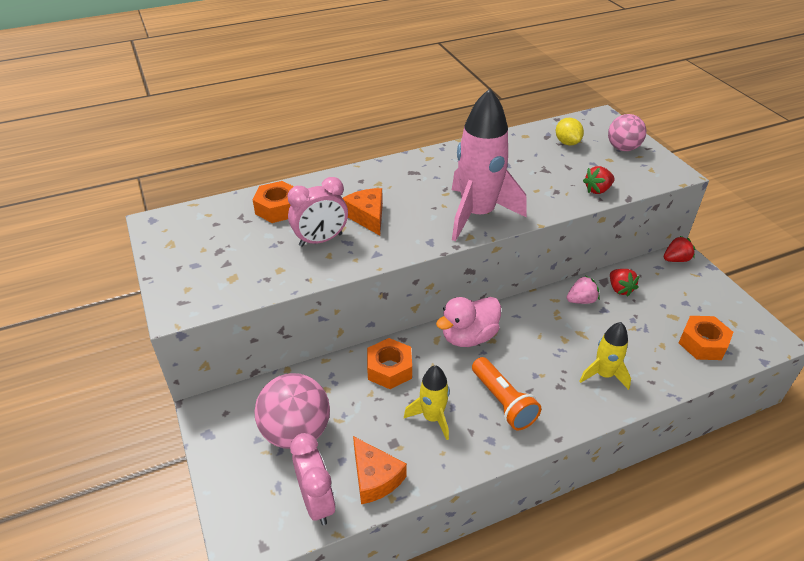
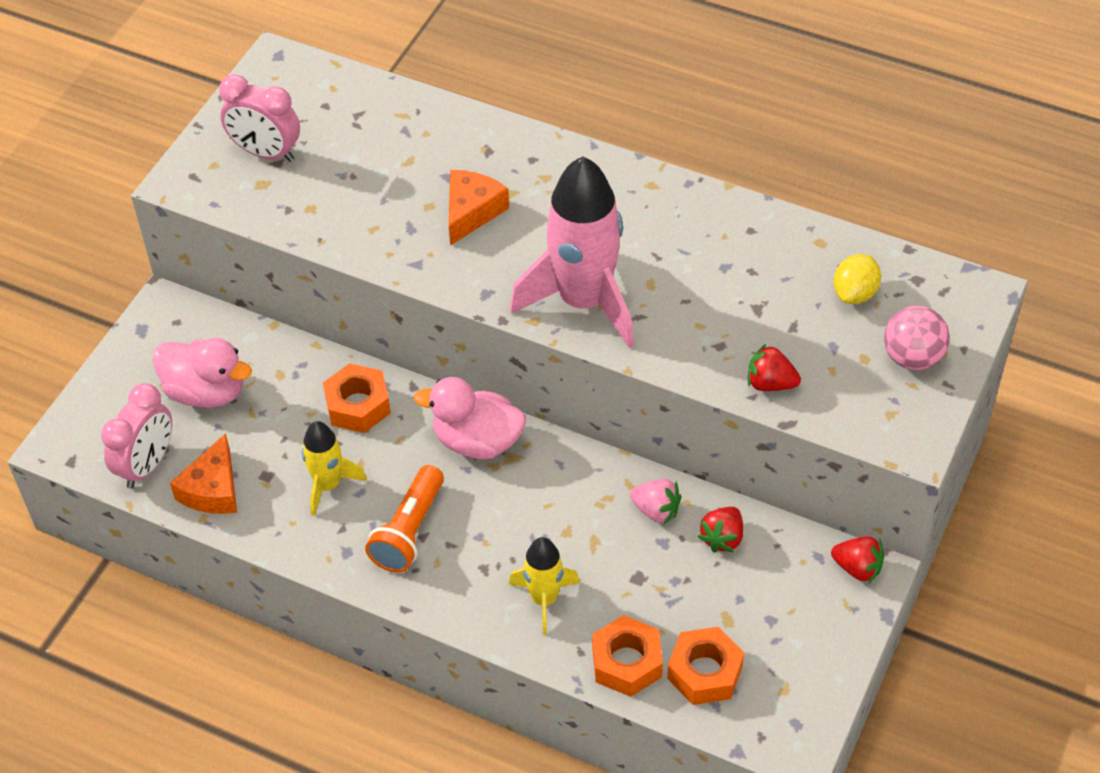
camera: 50 degrees right, 10 degrees up
(278, 208) = (403, 132): orange nut -> orange nut (626, 662)
(296, 432) = (206, 392): pink ball -> pink duck
(321, 240) = (389, 204): pink clock -> pink clock (266, 153)

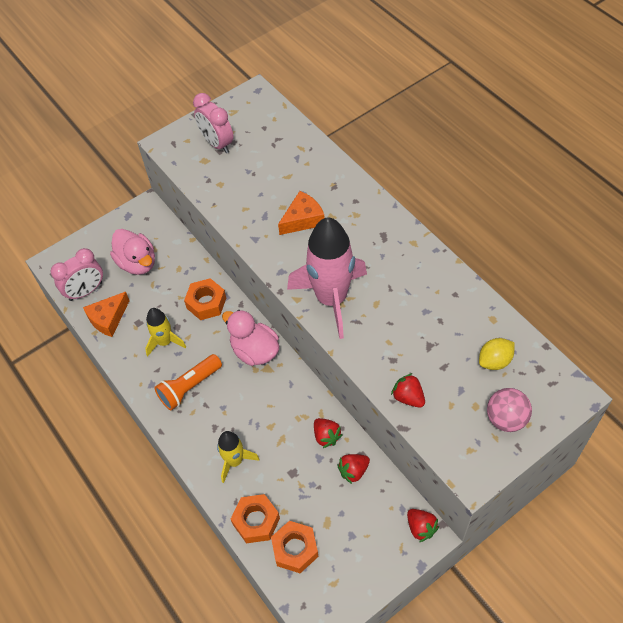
camera: 30 degrees right, 5 degrees up
(656, 510) = (326, 436): pink strawberry -> red strawberry

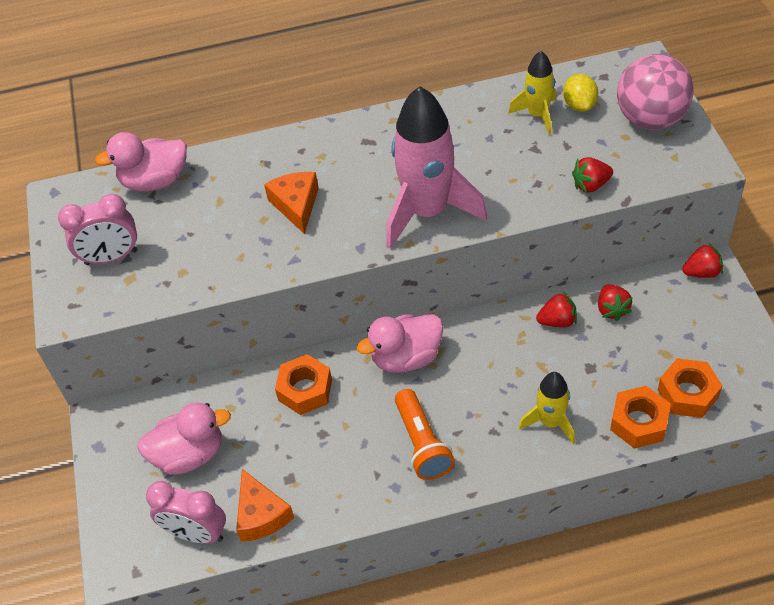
camera: 65 degrees left, 5 degrees down
(86, 291) = (196, 533): pink clock -> pink clock turned 120 degrees clockwise
(165, 342) = (338, 454): yellow rocket -> yellow rocket (537, 115)
(289, 135) = (155, 181): none -> pink duck
(506, 419) = (650, 119): pink ball -> pink ball, size x1.53

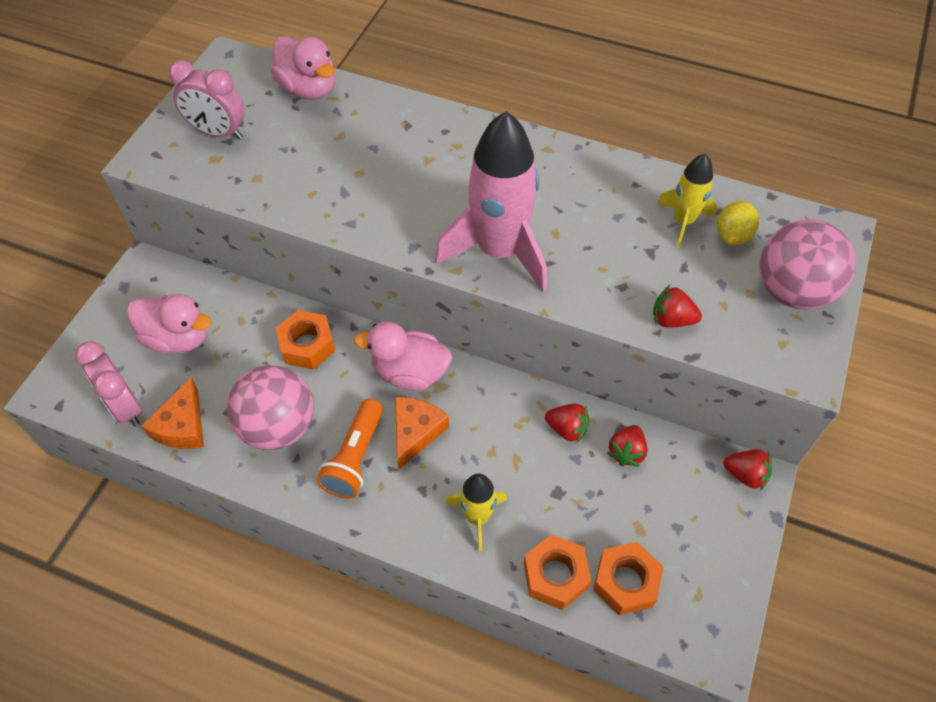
camera: 30 degrees right, 5 degrees up
(155, 181) = (308, 89): pink duck -> pink duck turned 150 degrees counterclockwise
(296, 205) = (396, 176): orange cheese -> orange cheese (416, 432)
(340, 462) = (278, 426): none -> pink ball

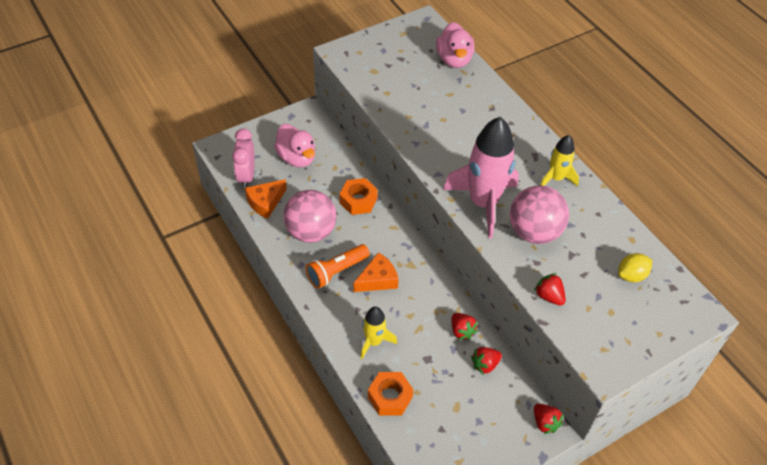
camera: 35 degrees right, 5 degrees down
(218, 132) = (386, 58): pink clock -> none
(409, 373) = (400, 248): pink duck -> none
(625, 582) = (424, 426): orange nut -> none
(683, 222) = (607, 250): yellow rocket -> yellow rocket (556, 178)
(792, 291) = (638, 326): pink ball -> pink ball (534, 232)

